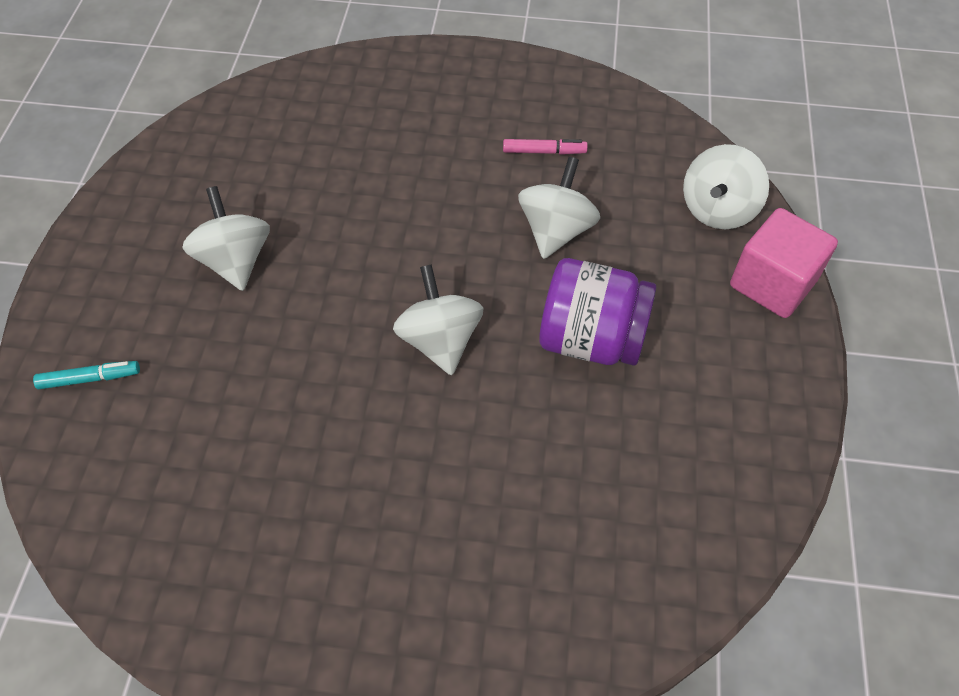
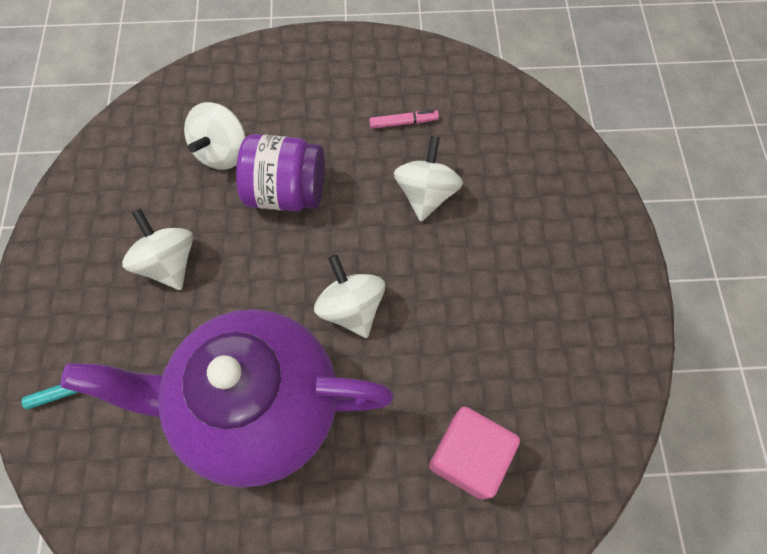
camera: 10 degrees left, 10 degrees up
(304, 432) = (258, 407): none -> purple teapot
(591, 339) = (470, 286): purple jar -> purple jar (287, 192)
(717, 209) = (550, 155): white spinning top -> white spinning top (222, 152)
(772, 283) = (602, 214): pink cube -> pink cube (468, 456)

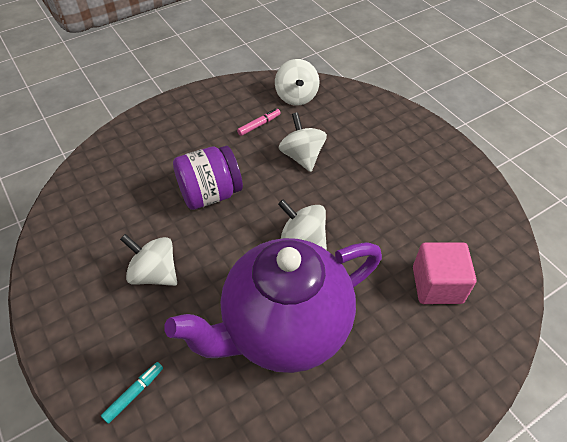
camera: 30 degrees left, 15 degrees down
(222, 152) = (147, 190): white spinning top -> white spinning top (296, 97)

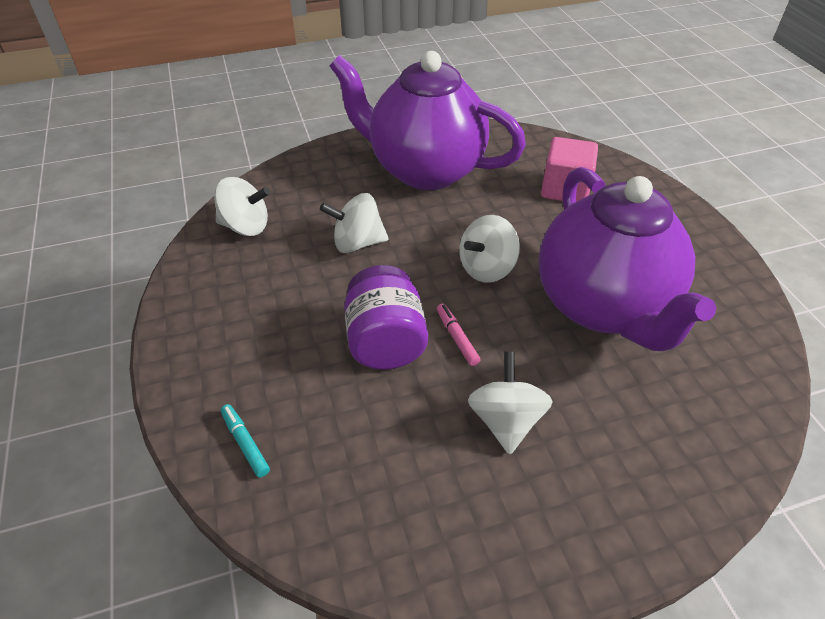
camera: 75 degrees left, 5 degrees down
(134, 393) = (681, 459): turquoise marker -> turquoise marker (245, 443)
(154, 273) = (505, 420): white spinning top -> white spinning top turned 135 degrees clockwise
(259, 125) = (279, 271): pink marker -> pink marker (457, 338)
(410, 176) = (424, 170): none -> purple teapot

